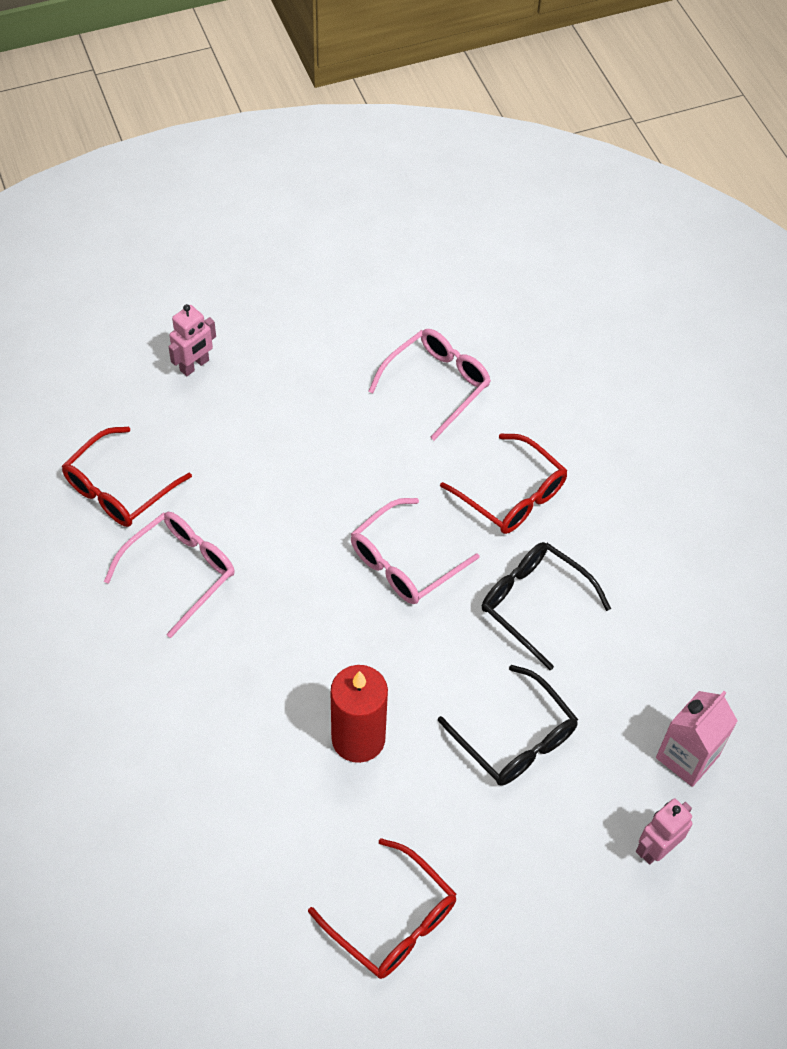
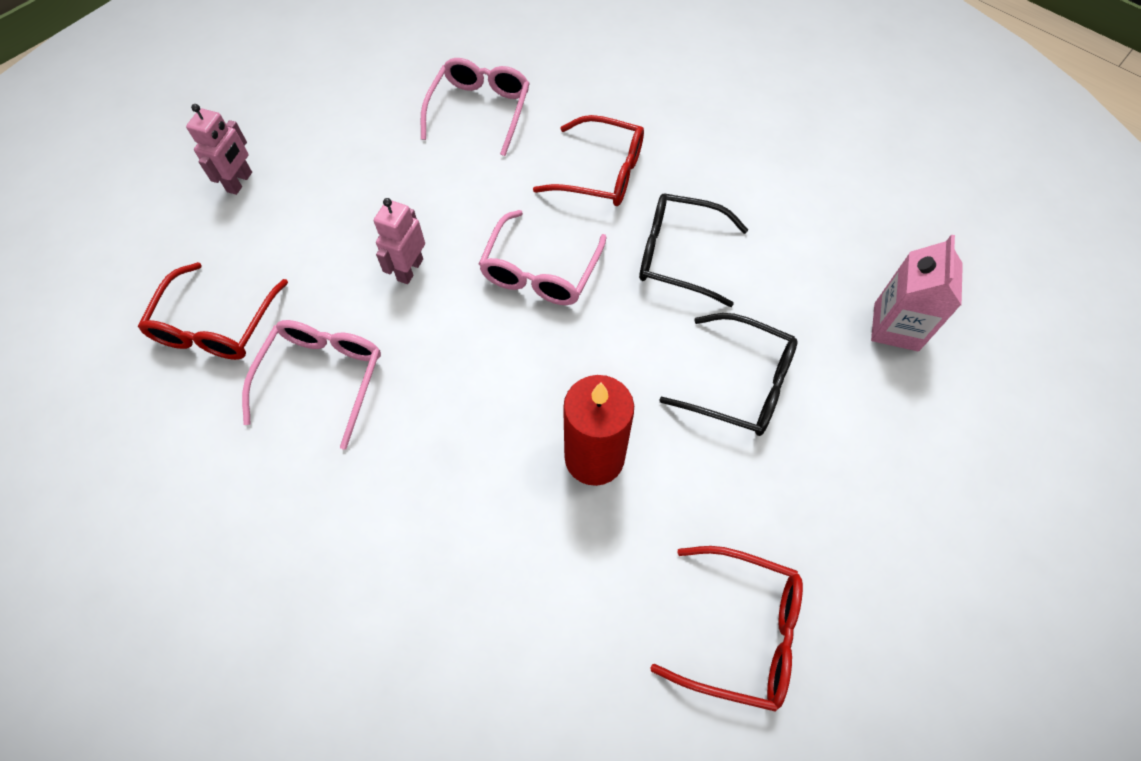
camera: 25 degrees left, 5 degrees up
(656, 848) = (929, 423): pink robot -> pink robot (410, 270)

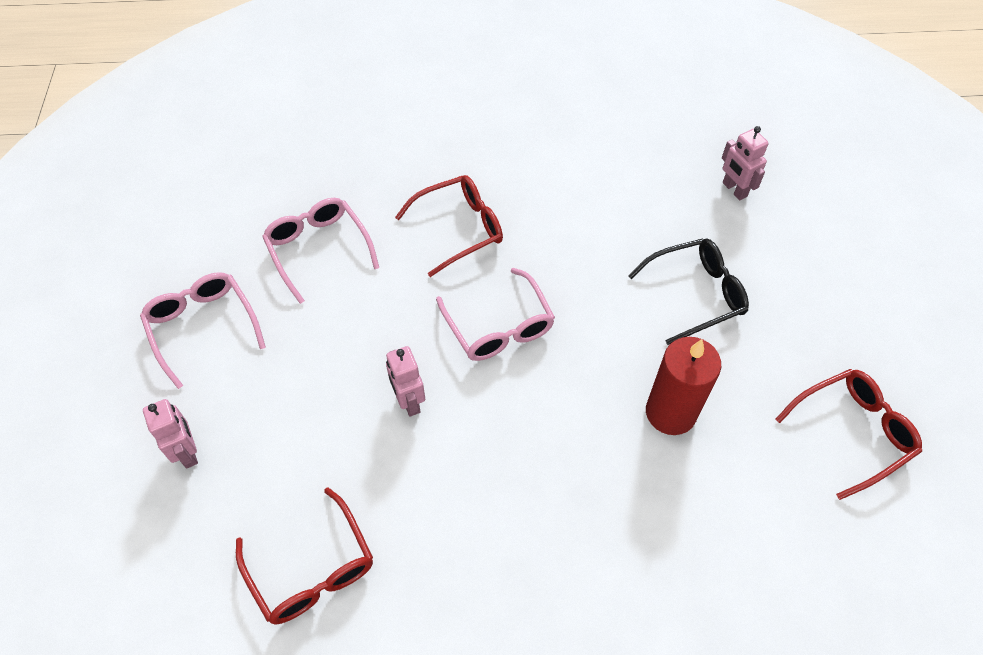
camera: 45 degrees left, 5 degrees down
(322, 378) = (441, 529): pink glasses -> pink glasses (203, 327)
(679, 255) = (572, 244): black glasses -> none
(896, 327) = (734, 190): pink carton -> pink robot

